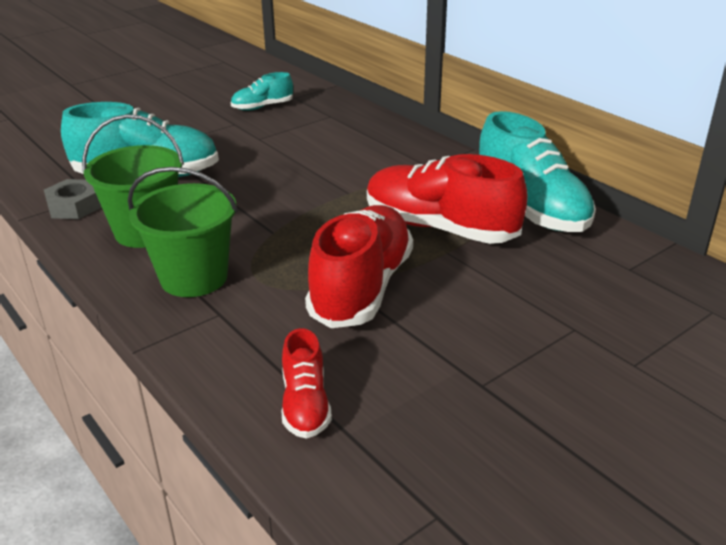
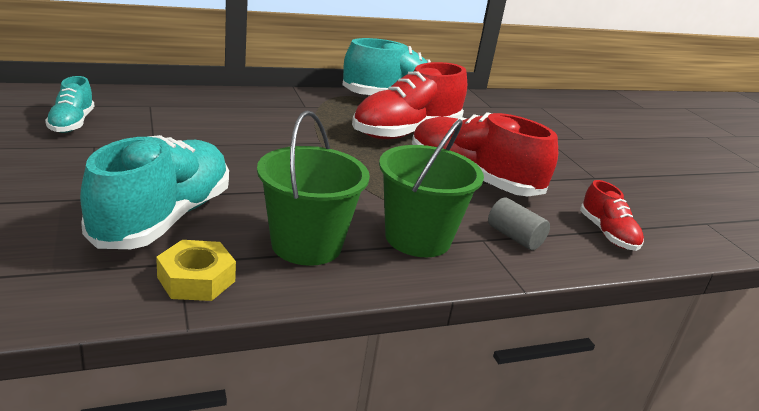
camera: 75 degrees left, 5 degrees down
(74, 206) = (196, 279): grey nut -> yellow nut
(240, 333) = (514, 237): none -> grey cylinder
(305, 404) = (607, 234): red shoe -> red shoe turned 60 degrees clockwise

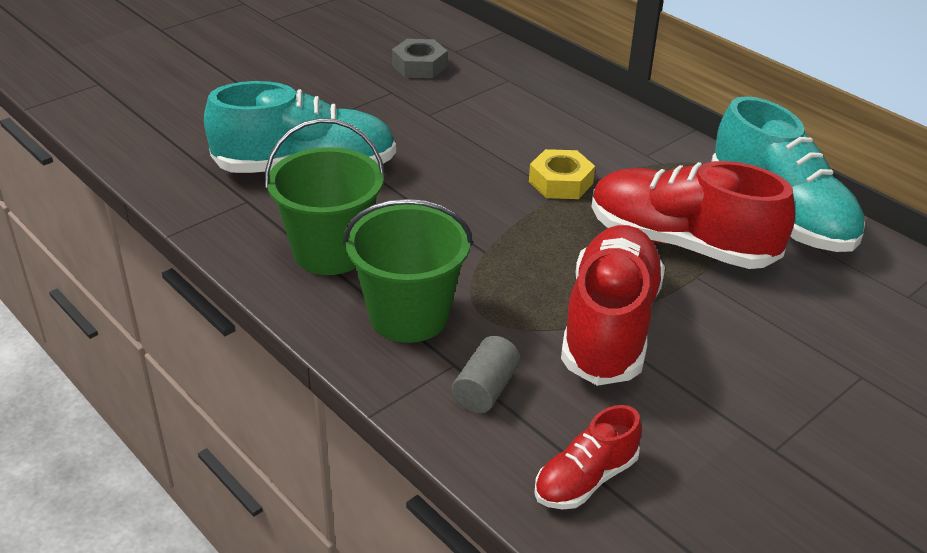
camera: 70 degrees right, 10 degrees up
(72, 123) = (419, 66): turquoise shoe -> grey nut
(196, 279) = (230, 216): yellow nut -> yellow nut (560, 182)

